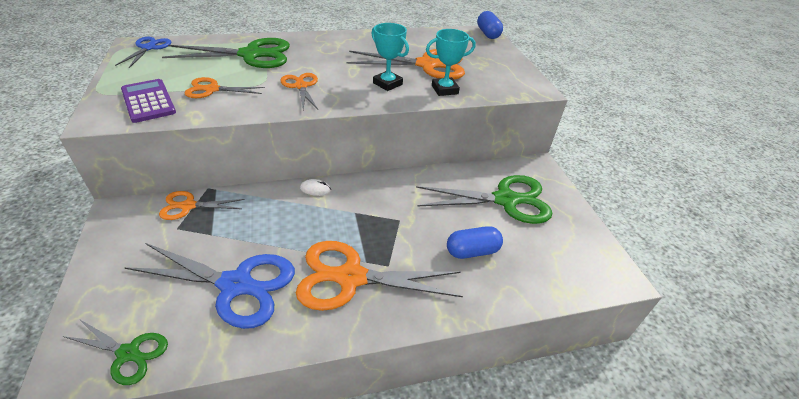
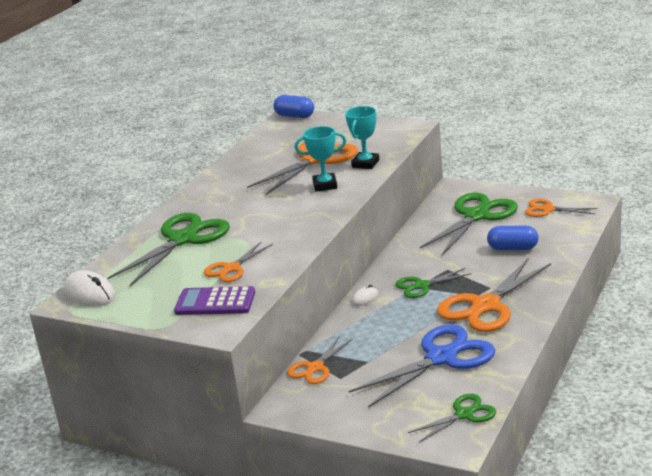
camera: 45 degrees left, 15 degrees down
(148, 48) = (89, 294): blue scissors -> white mouse
(301, 86) = (279, 225): orange scissors -> orange scissors (547, 210)
(358, 215) = (421, 286): none -> green scissors
(472, 251) = (513, 248): blue capsule -> blue capsule turned 75 degrees clockwise

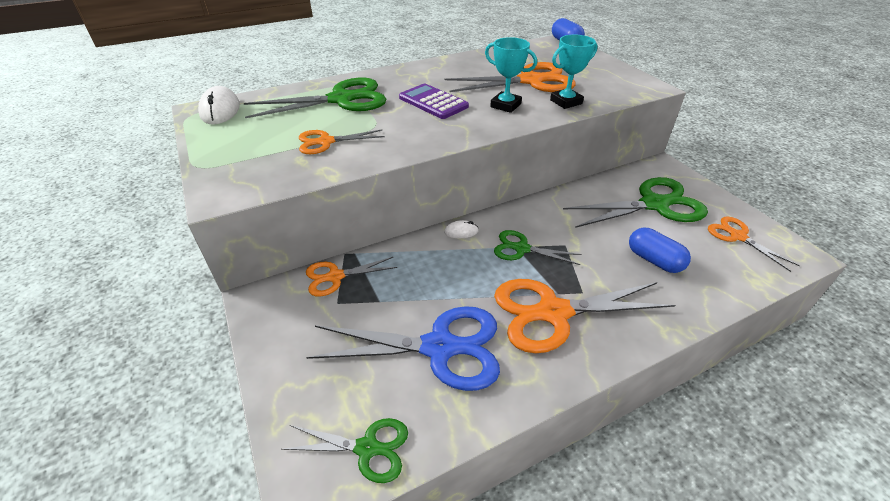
camera: 35 degrees right, 15 degrees up
(215, 302) = (263, 166): purple calculator -> purple calculator (433, 102)

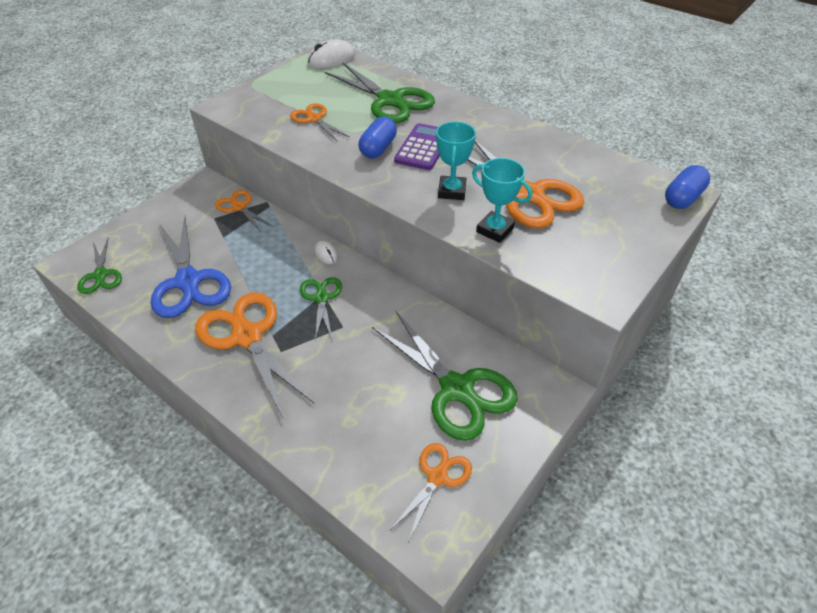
camera: 65 degrees right, 5 degrees up
(654, 260) = (352, 399): blue capsule -> blue capsule (378, 148)

